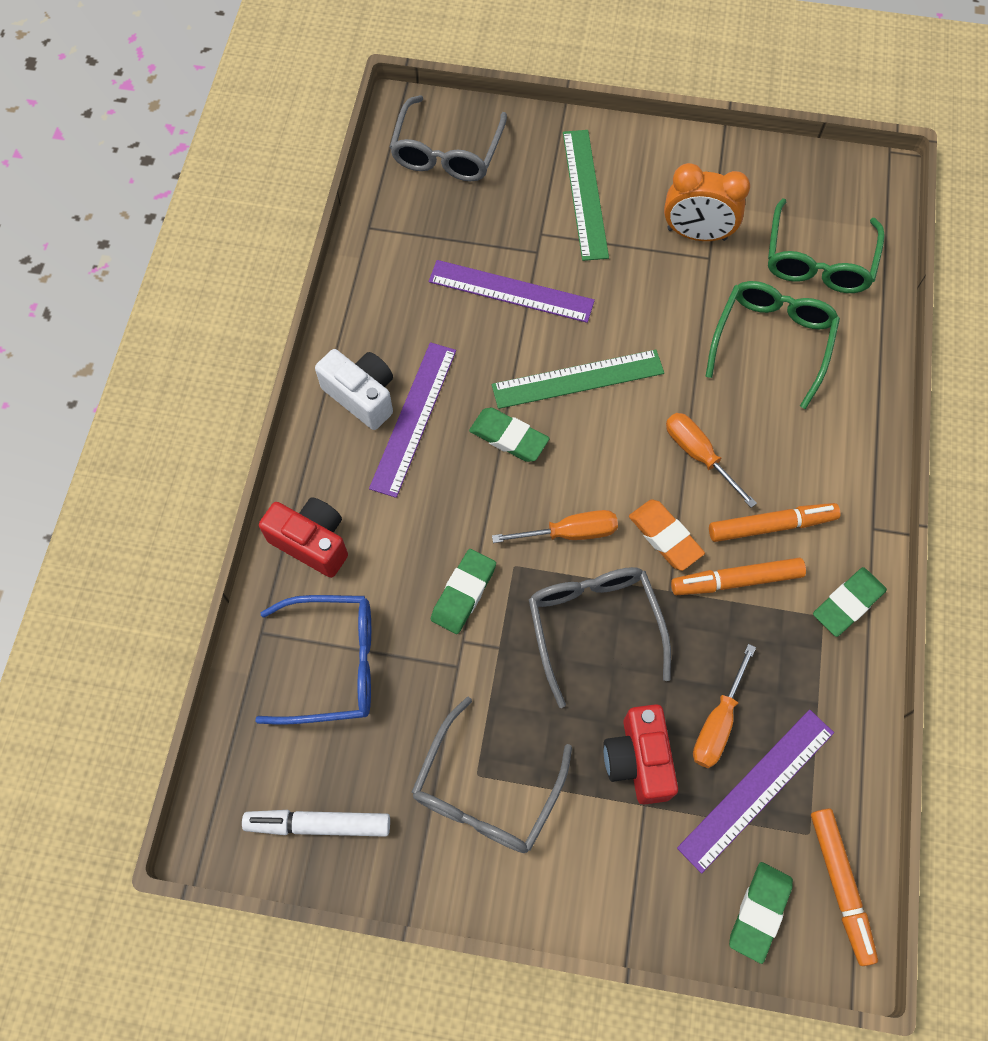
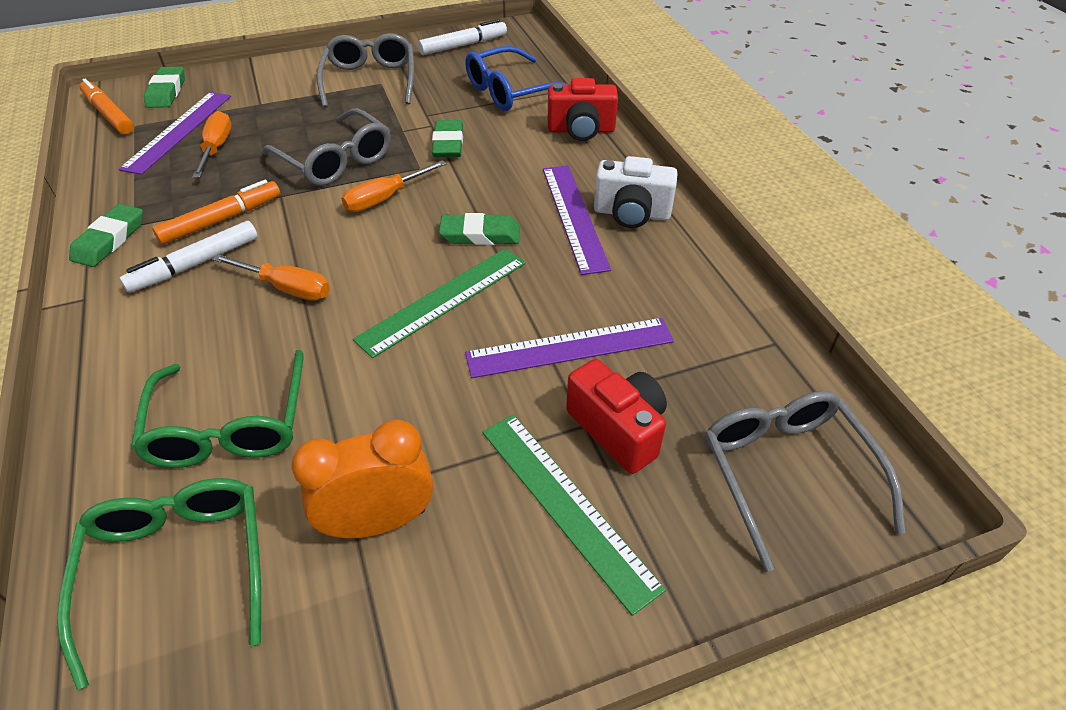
camera: 150 degrees right, 20 degrees down
(638, 760) = (272, 118): red camera -> red camera (618, 429)
(665, 537) = (298, 224): orange eraser -> none
(771, 526) = (195, 264): orange marker -> white marker

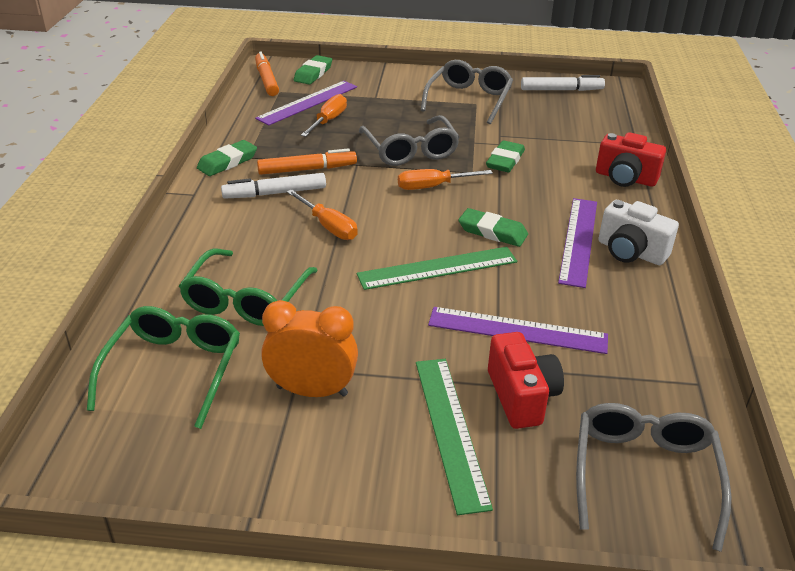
camera: 25 degrees right, 10 degrees down
(512, 91) = (582, 134): blue glasses -> none

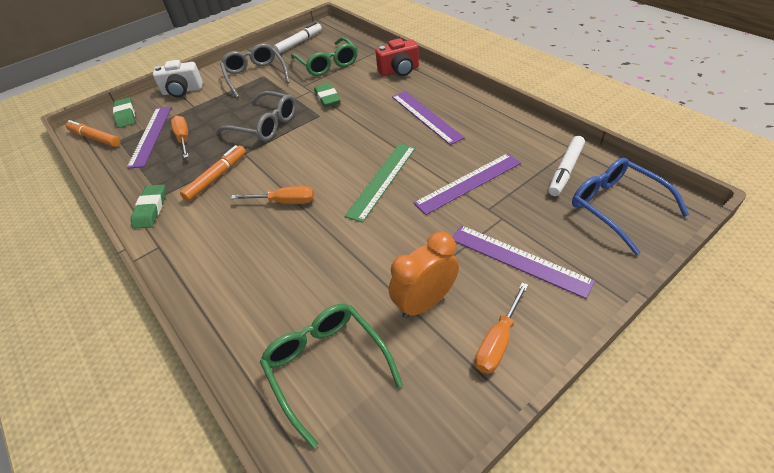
camera: 40 degrees left, 10 degrees up
(246, 299) = (303, 283): green glasses -> green glasses (327, 64)
(275, 193) = (217, 206): white marker -> white marker (565, 170)
(432, 187) = (310, 137): orange screwdriver -> orange screwdriver (497, 342)
(450, 430) = (518, 259): green ruler -> purple ruler
(492, 232) = (379, 140): green eraser -> none
(521, 396) = (520, 214): red camera -> none
(630, 252) = (456, 106): white camera -> white camera (182, 91)
(644, 476) = (617, 207): grey glasses -> blue glasses

